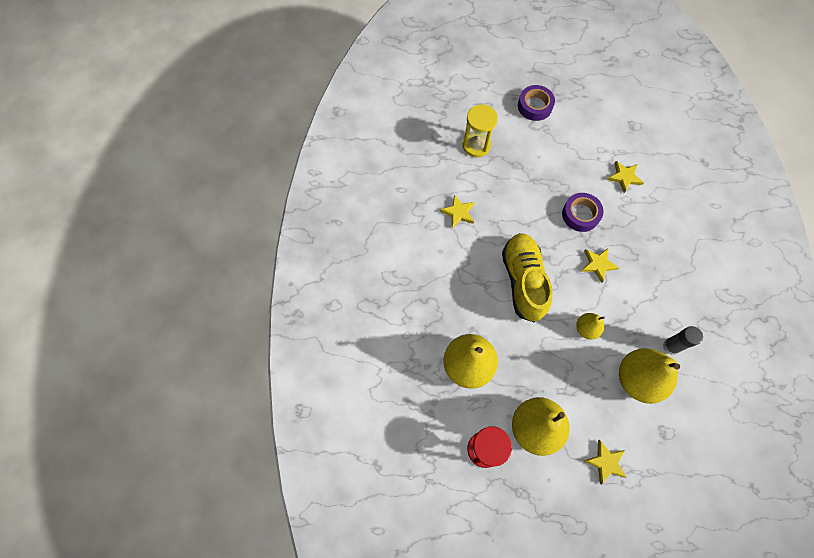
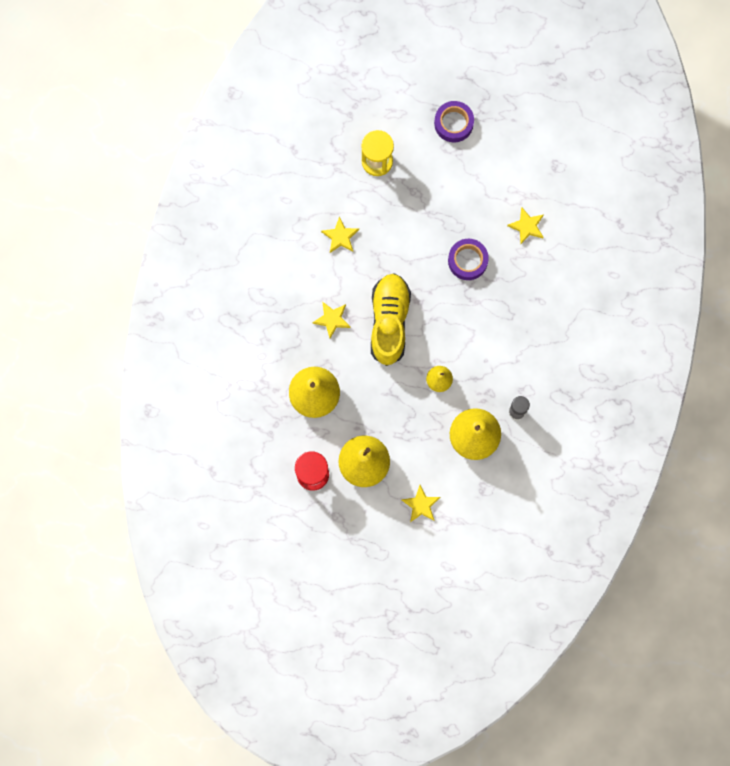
camera: 10 degrees right, 10 degrees up
(598, 264) = (469, 318): yellow star -> yellow star (332, 319)

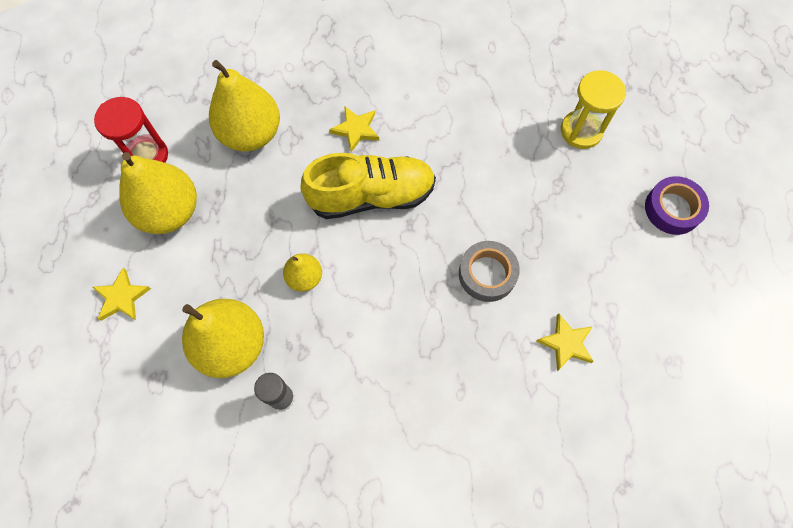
camera: 75 degrees right, 10 degrees down
(340, 237) = (466, 113): yellow star -> none
(467, 261) = (487, 274): purple tape -> grey tape

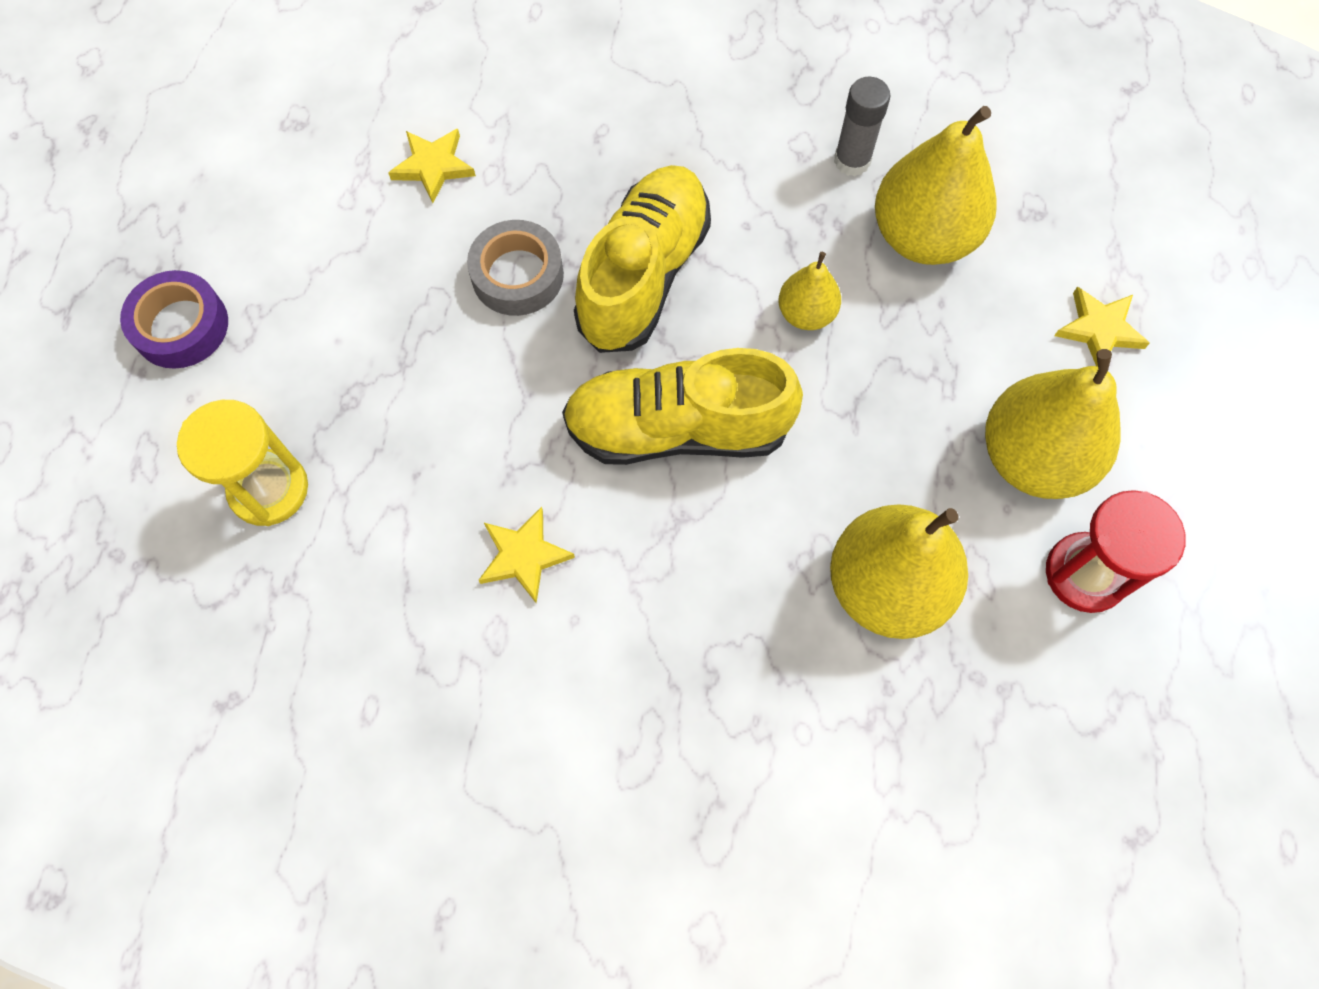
camera: 170 degrees left, 0 degrees up
(356, 130) = (685, 562): yellow star -> yellow star (524, 556)
(409, 287) = (644, 275): none -> yellow shoe

